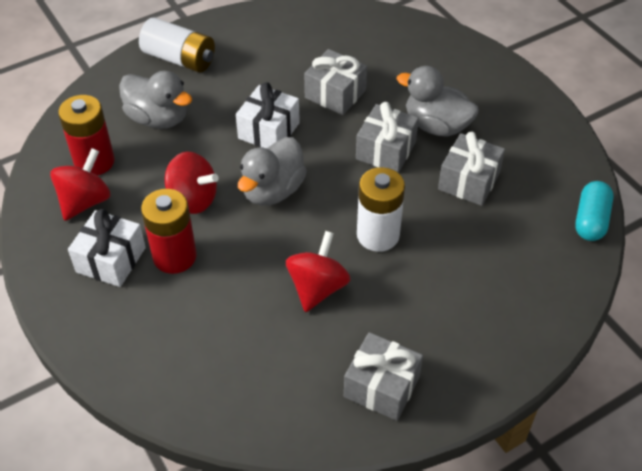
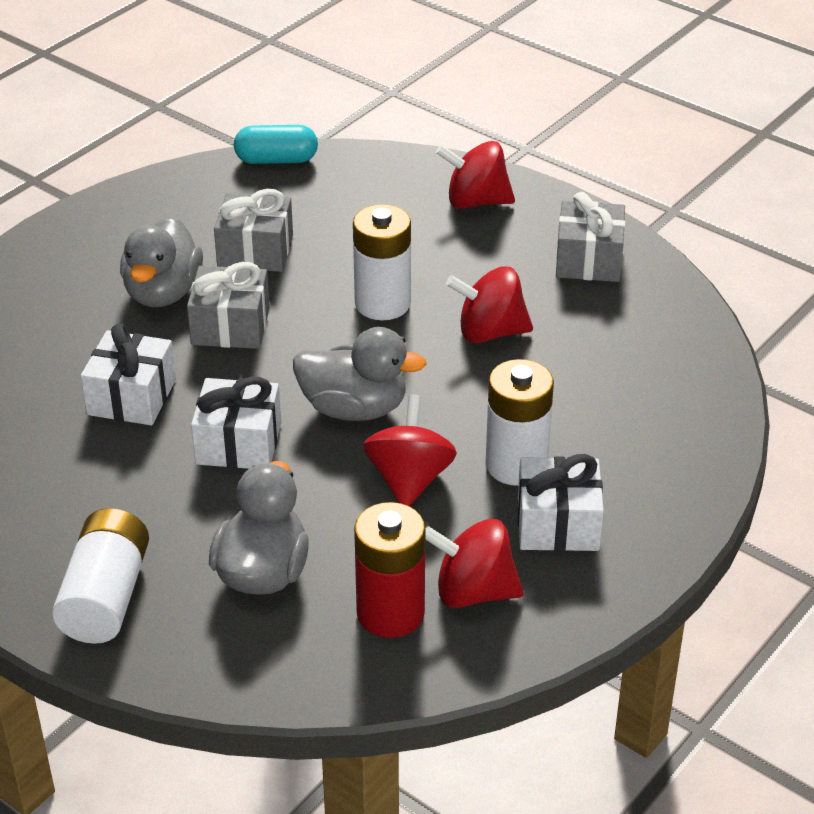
camera: 110 degrees left, 10 degrees down
(174, 256) = (516, 465): red battery -> white battery
(335, 94) = (131, 397): grey gift -> white gift
(493, 334) = (476, 201): none -> red spinning top

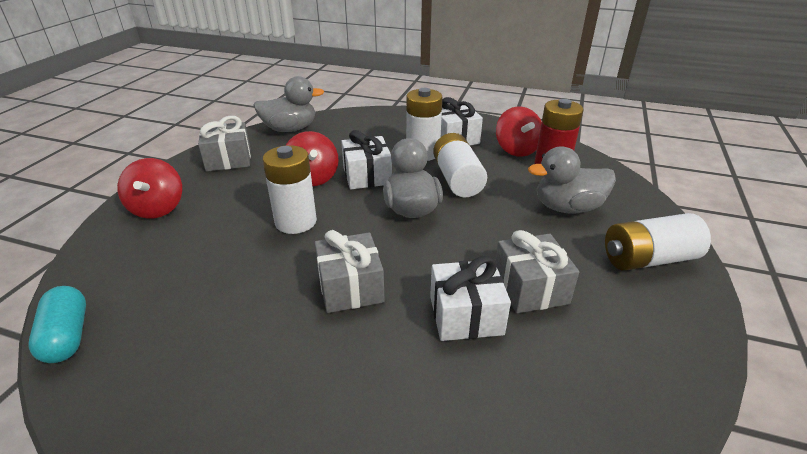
camera: 110 degrees left, 5 degrees down
(163, 293) = (317, 346): grey duck -> grey duck (290, 129)
(238, 443) = (475, 245): white gift -> white gift (367, 176)
(255, 251) = (237, 304): grey gift -> grey gift (530, 288)
(409, 479) = (457, 179): red spinning top -> white battery

